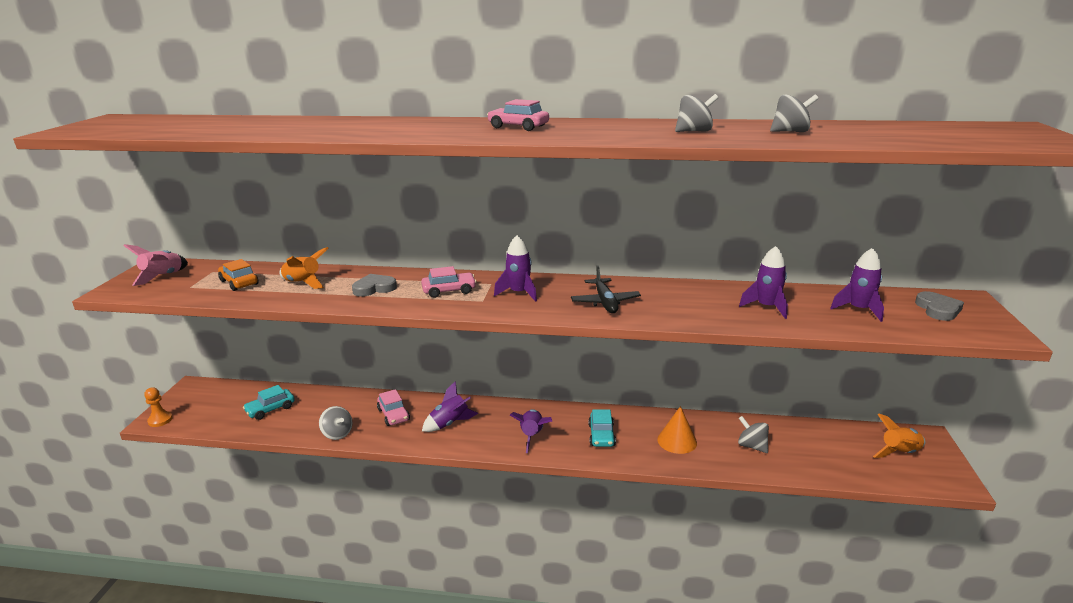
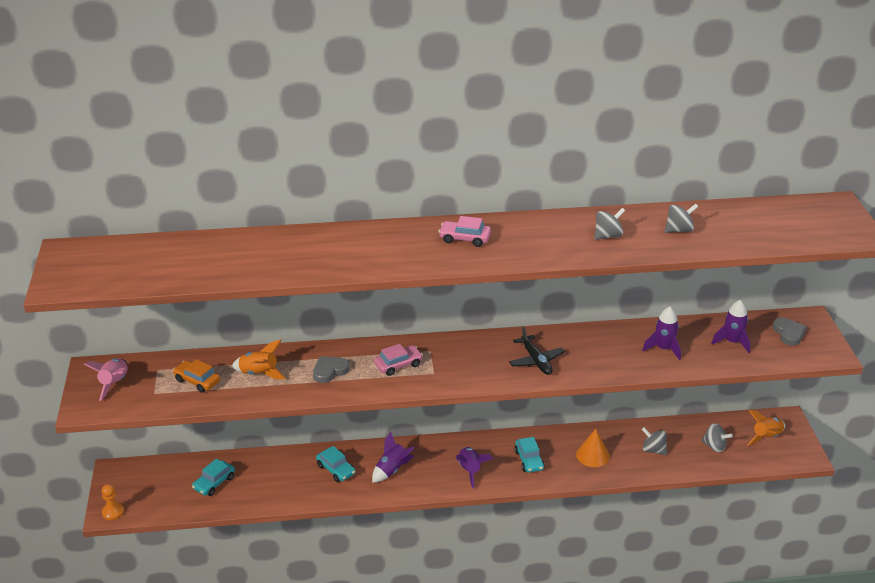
camera: 15 degrees left, 10 degrees up
(337, 434) = (295, 497): grey spinning top -> grey spinning top (714, 446)
(393, 415) = (336, 469): pink car -> turquoise car
(519, 293) = (460, 359): purple rocket -> none

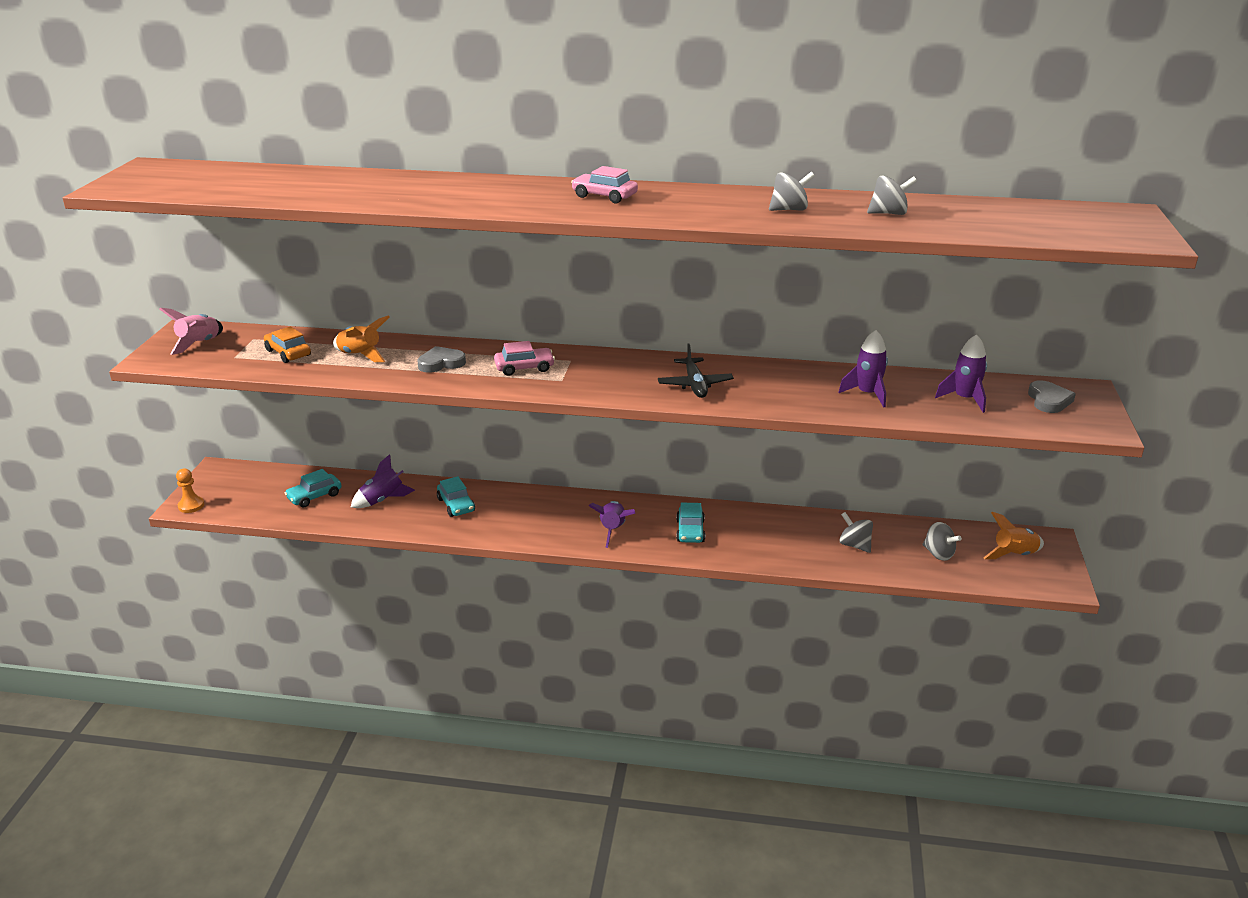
camera: 15 degrees right, 5 degrees down
(392, 470) = (520, 515): purple rocket -> purple rocket (382, 500)
(592, 455) = (773, 538): orange cone -> none

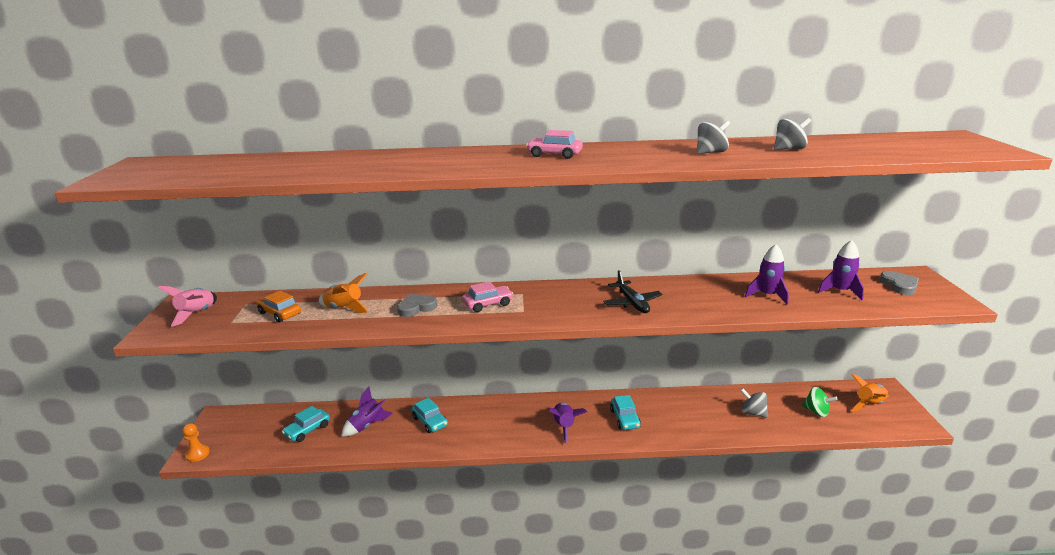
camera: 10 degrees left, 5 degrees down
(938, 554) = (816, 411): grey spinning top -> green spinning top

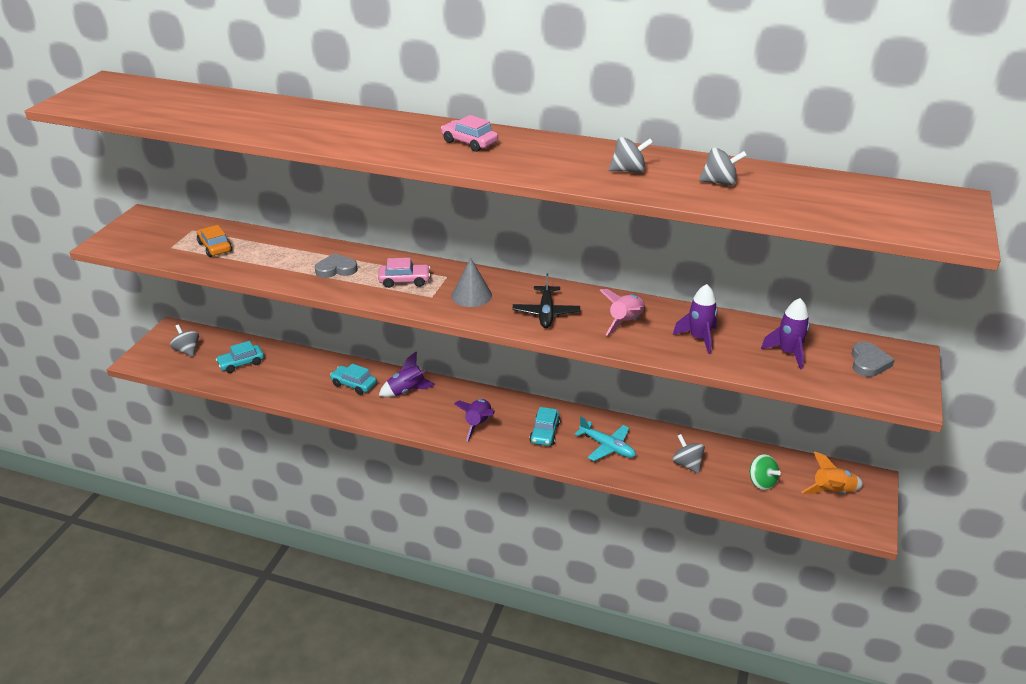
camera: 20 degrees right, 10 degrees up
(197, 314) = (148, 231): pink rocket -> pink rocket (625, 322)
(197, 454) = (142, 361): orange pawn -> none
(243, 432) = (187, 350): none -> grey spinning top
(344, 308) = (273, 255): orange rocket -> none
(367, 425) = (295, 373): purple rocket -> purple rocket (406, 391)
(430, 421) = (354, 384): turquoise car -> turquoise car turned 135 degrees clockwise
(557, 303) = (471, 295): none -> grey cone
(682, 416) = (607, 447): none -> turquoise plane

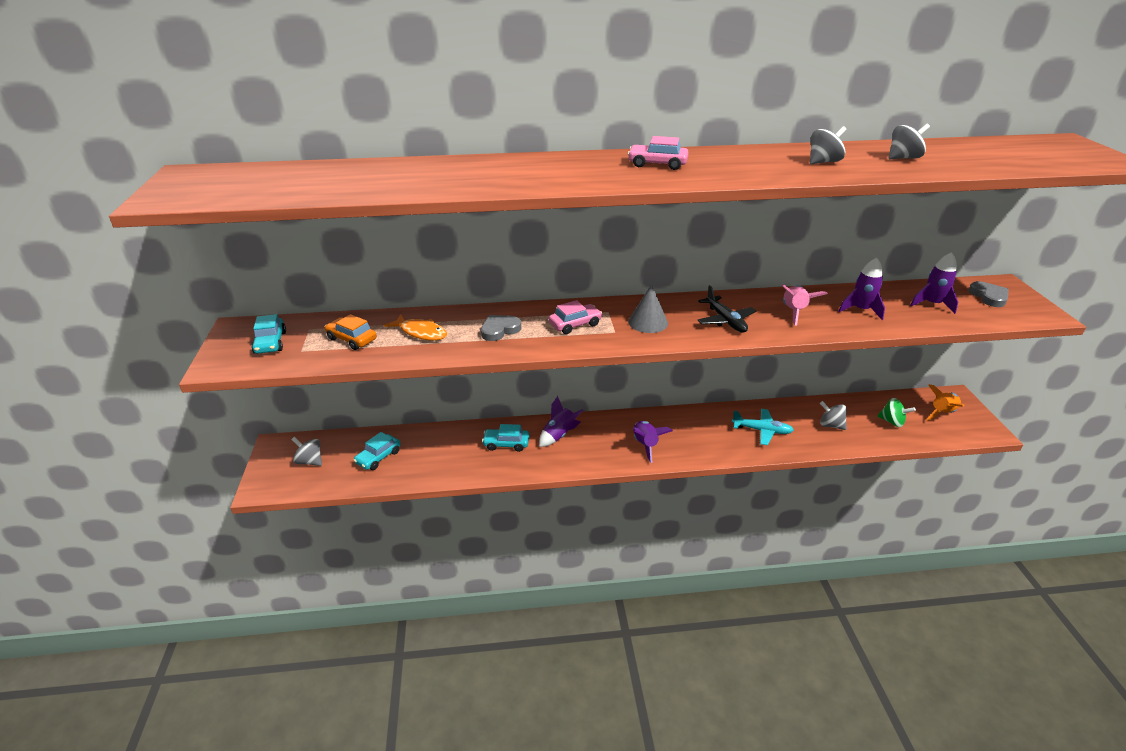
camera: 25 degrees left, 0 degrees up
(272, 255) = (421, 332): none -> orange fish
(545, 433) = (705, 435): turquoise car -> turquoise car (270, 343)

